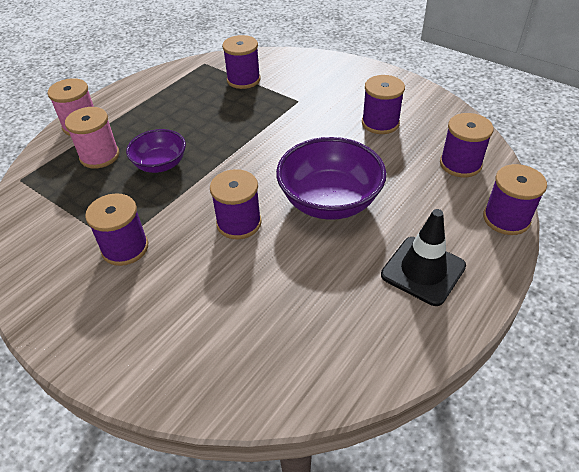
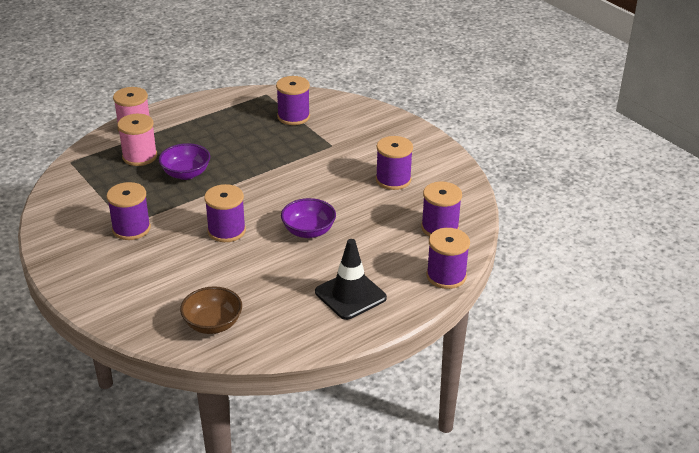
camera: 15 degrees right, 10 degrees down
(286, 359) = (213, 324): none -> brown bowl
(329, 201) = (308, 231): purple bowl -> purple bowl, size x0.60

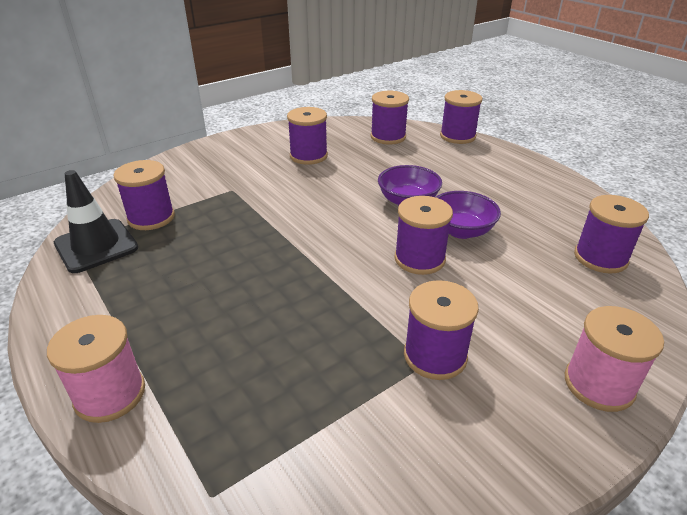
camera: 90 degrees left, 0 degrees up
(140, 156) = (217, 372): pink spool -> pink spool (599, 384)
(186, 173) = (281, 308): purple bowl -> purple bowl (461, 230)
(213, 324) = (600, 258): brown bowl -> purple spool
(350, 295) = (505, 177): black traffic cone -> black traffic cone (96, 246)

